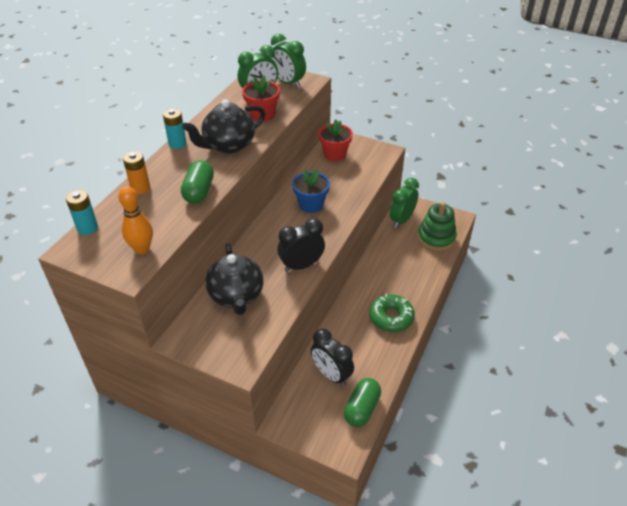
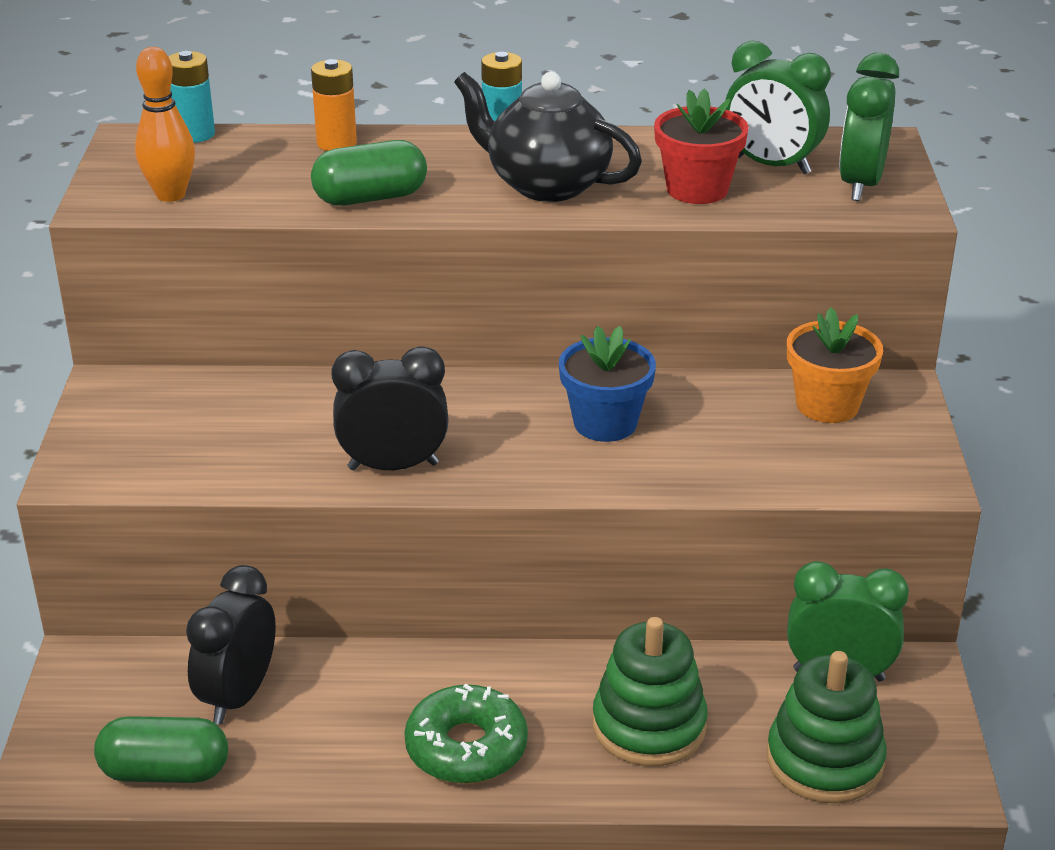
camera: 65 degrees right, 10 degrees down
(236, 296) = (253, 412): black teapot -> none
(301, 265) = (393, 466): black clock -> black clock turned 45 degrees counterclockwise
(334, 154) = (827, 405): red flower pot -> orange flower pot
(403, 269) = (649, 726): none -> green stacking toy

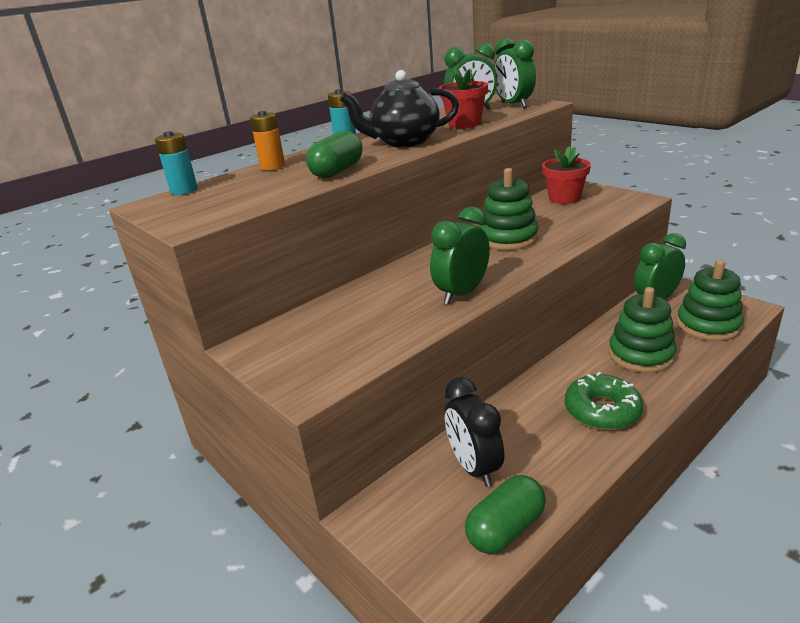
camera: 40 degrees left, 5 degrees down
(171, 195) = (225, 208): orange bowling pin -> none
(393, 466) = (461, 294): black clock -> green clock
(605, 423) = (508, 238): blue flower pot -> green stacking toy
(827, 405) = (564, 198): orange flower pot -> red flower pot

